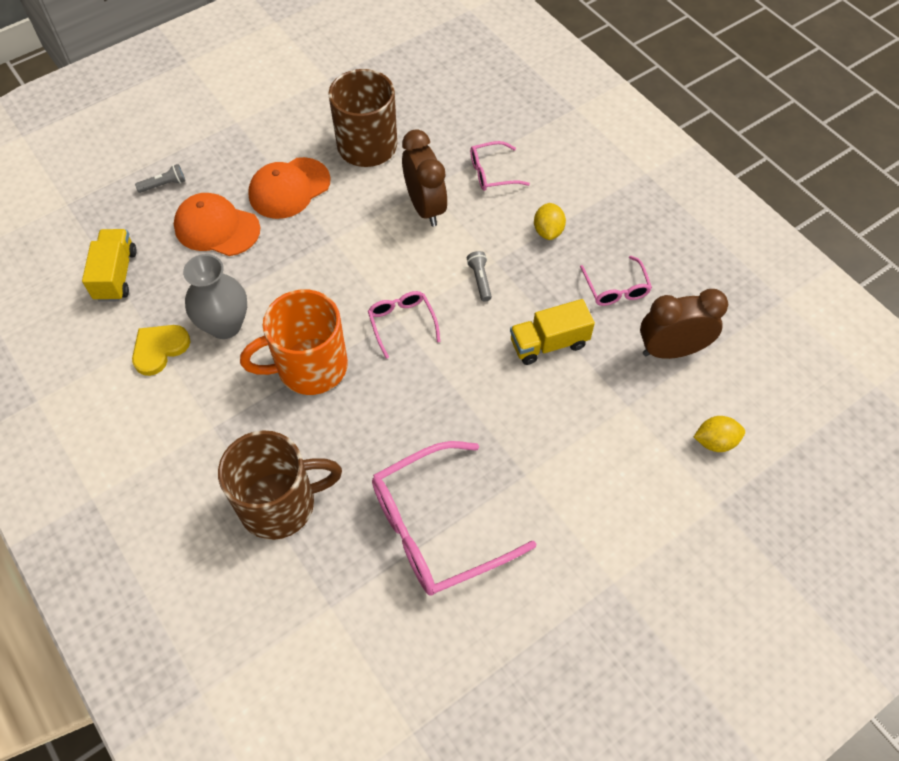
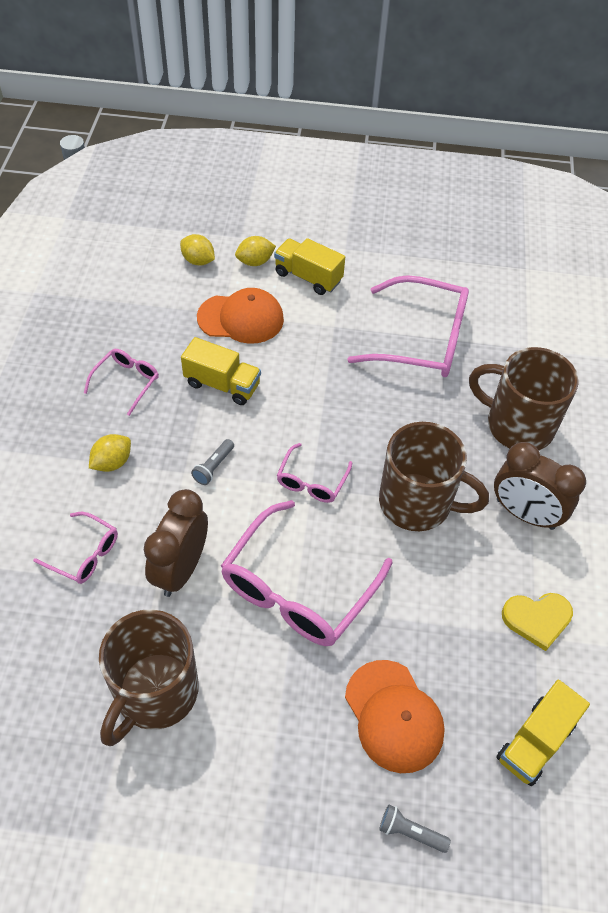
camera: 140 degrees left, 5 degrees down
(225, 325) = (461, 596): grey vase -> none
(289, 188) = (282, 704): orange cap -> orange cap (241, 318)
(309, 367) = (417, 503): orange mug -> brown mug
(340, 250) = (298, 589): none -> pink glasses
(606, 511) = (308, 277): none -> yellow truck
(670, 486) = (255, 262): none -> yellow lemon
(671, 350) = (149, 320): brown clock -> brown clock (525, 514)

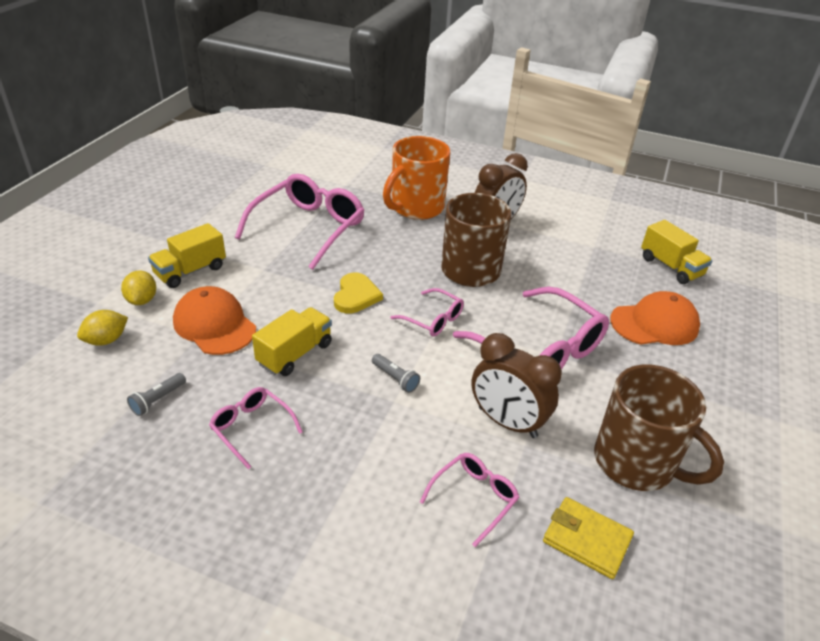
camera: 75 degrees left, 15 degrees down
(54, 649) = (586, 540): none -> yellow wallet
(112, 462) = (360, 457): yellow lemon -> none
(241, 318) = (214, 325): orange cap -> orange cap turned 60 degrees counterclockwise
(410, 832) = (741, 336): grey flashlight -> grey flashlight (158, 400)
(517, 425) = (416, 208): brown mug -> orange mug
(537, 619) = (581, 242): yellow heart -> yellow heart (356, 296)

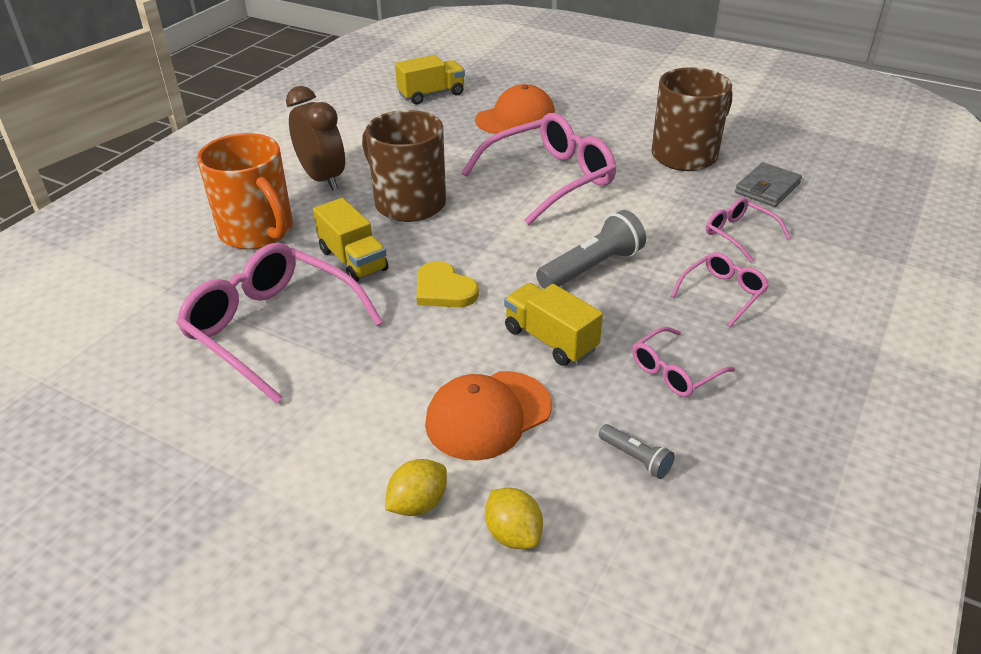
camera: 80 degrees left, 0 degrees up
(142, 300) = (418, 504): yellow lemon -> yellow lemon turned 45 degrees counterclockwise
(190, 271) = (351, 452): yellow truck -> yellow truck (353, 260)
(356, 296) = (443, 289): yellow heart -> yellow heart turned 150 degrees counterclockwise
(395, 378) = (591, 268): grey flashlight -> grey flashlight, size x1.93
(433, 319) = (496, 236): pink glasses -> pink glasses (723, 293)
(507, 422) = (648, 208): brown clock -> none
(586, 540) = (767, 188): yellow wallet -> grey wallet
(654, 324) = (516, 117): orange cap -> orange cap turned 60 degrees clockwise

